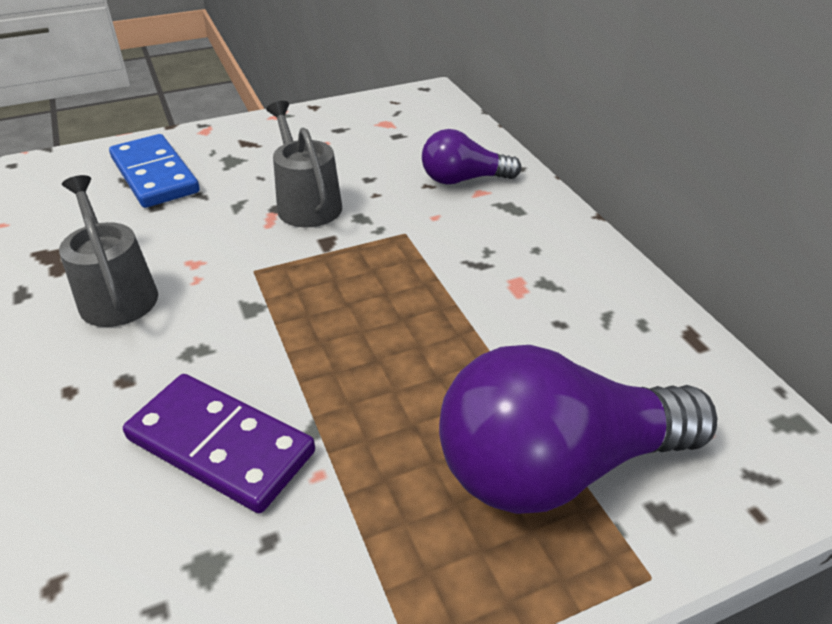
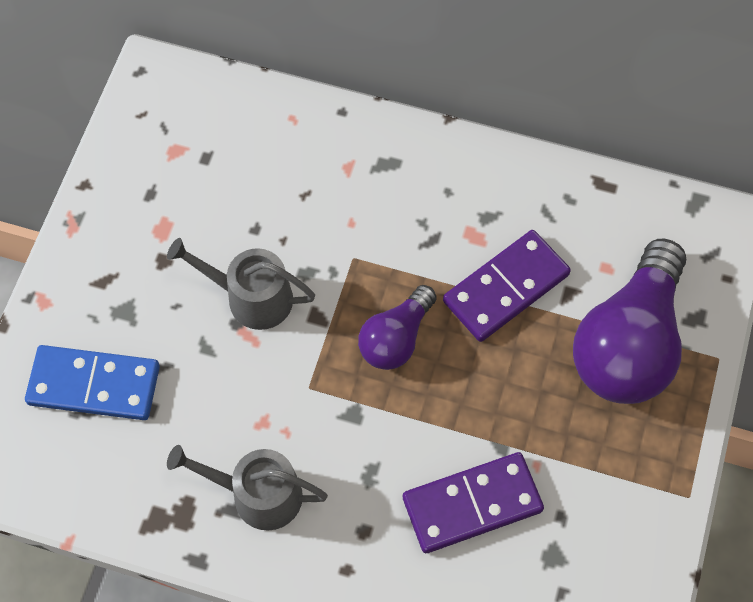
camera: 50 degrees left, 25 degrees up
(463, 179) = (321, 164): purple light bulb -> purple light bulb (396, 338)
(494, 333) = (506, 288): none -> purple domino

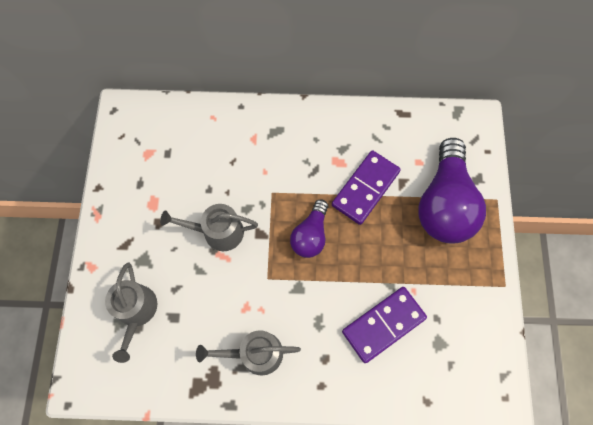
camera: 15 degrees left, 5 degrees up
(94, 385) = (136, 311): blue domino -> grey watering can

